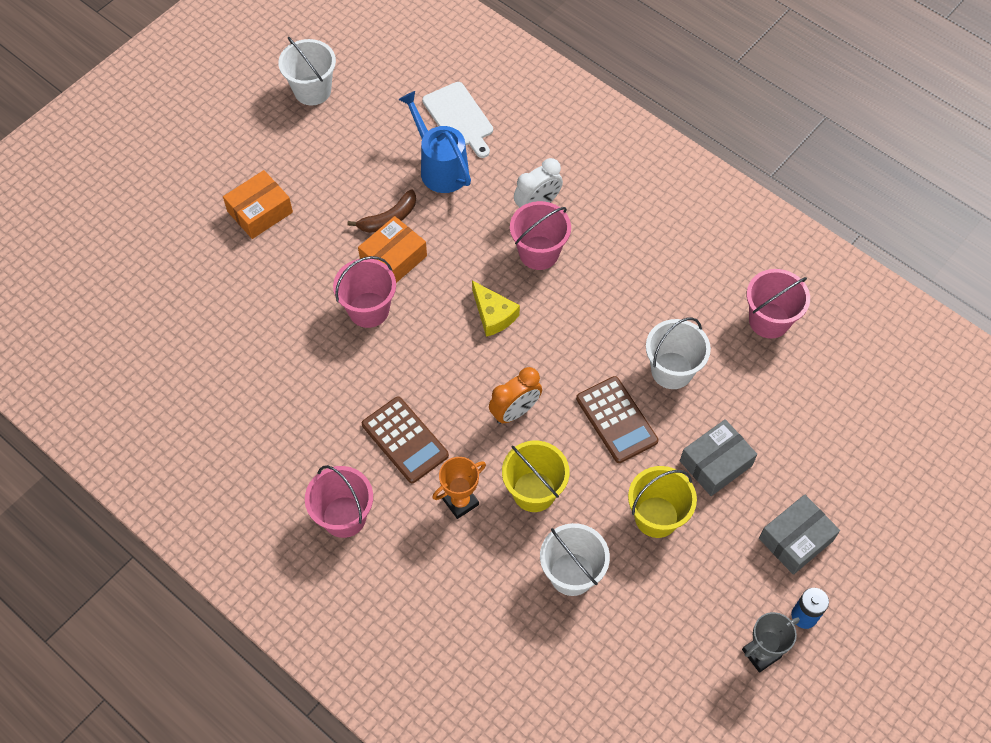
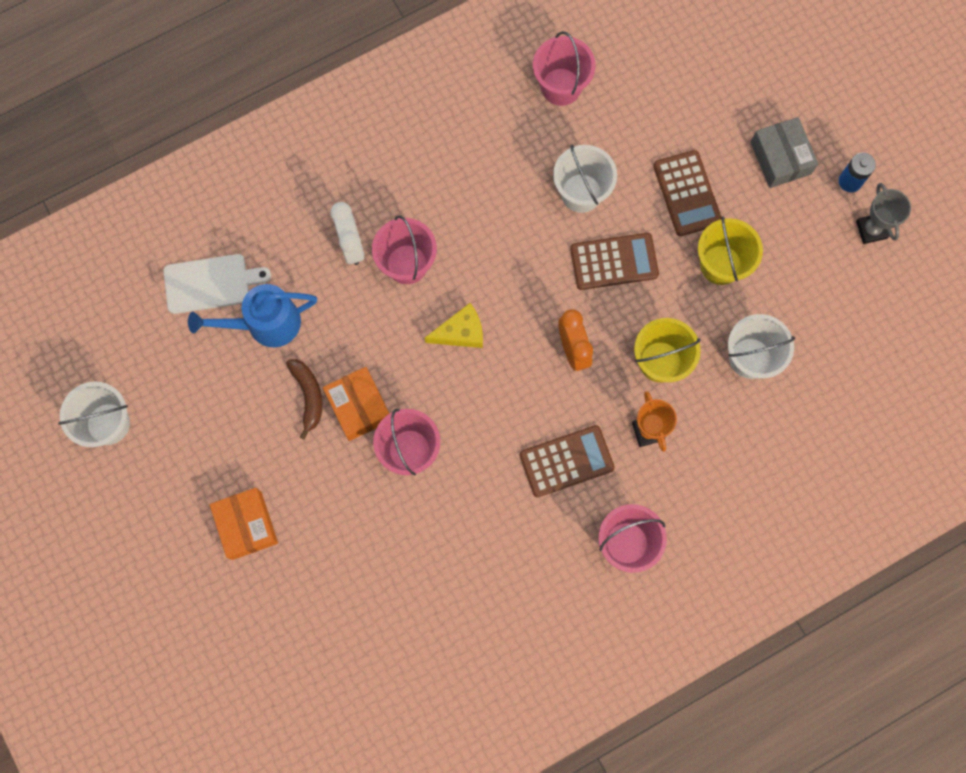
camera: 70 degrees left, 15 degrees up
(715, 463) = (687, 193): grey box -> brown calculator

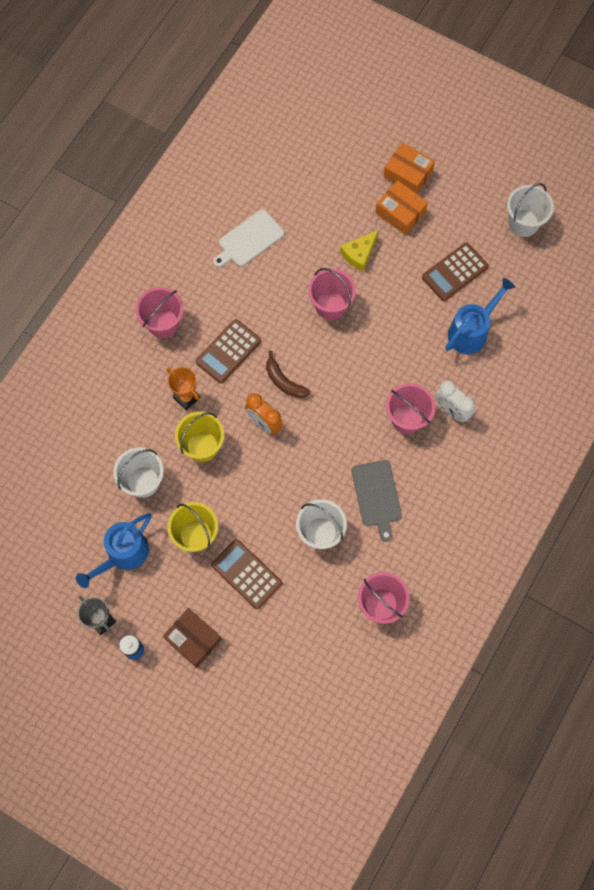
camera: 150 degrees right, 5 degrees down
(211, 283) = (523, 337): white cutting board -> white cutting board (249, 240)
(308, 396) = (414, 303): brown banana -> brown banana (284, 381)
(358, 407) = (379, 314): orange box -> orange box (408, 174)
(461, 332) = (344, 394): yellow cheese -> yellow cheese (359, 254)
(495, 198) = (377, 496): none -> grey cutting board
(614, 262) = (270, 497): brown calculator -> brown calculator (455, 272)
(780, 158) = (193, 639): grey box -> brown box
(813, 287) = (123, 555): none -> blue watering can

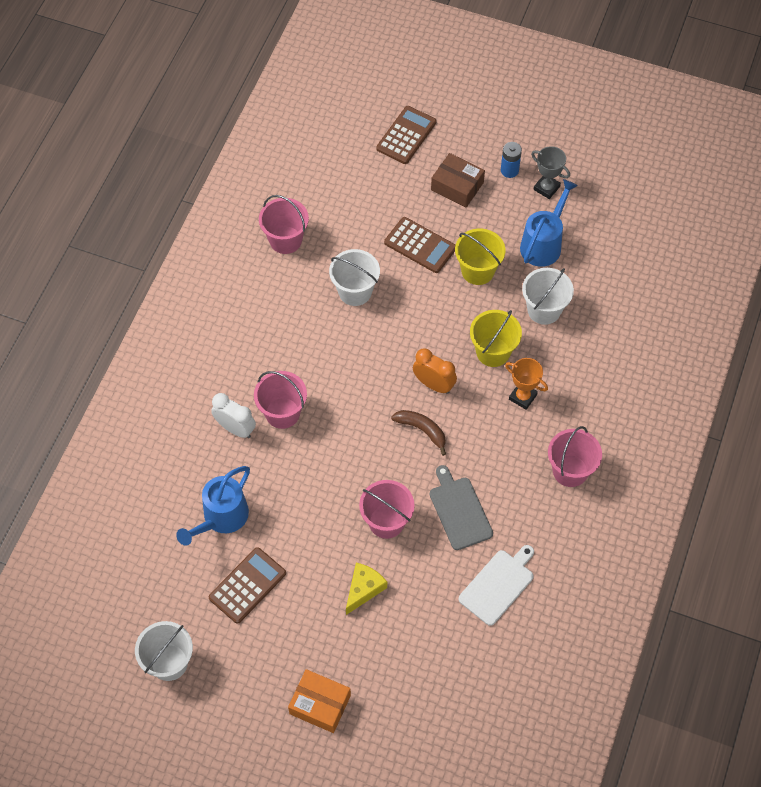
camera: 170 degrees right, 10 degrees down
(228, 351) = (490, 452): brown calculator -> brown calculator (406, 135)
(377, 496) = (303, 333): grey cutting board -> grey cutting board (459, 510)
(400, 212) = (322, 651): orange box -> none

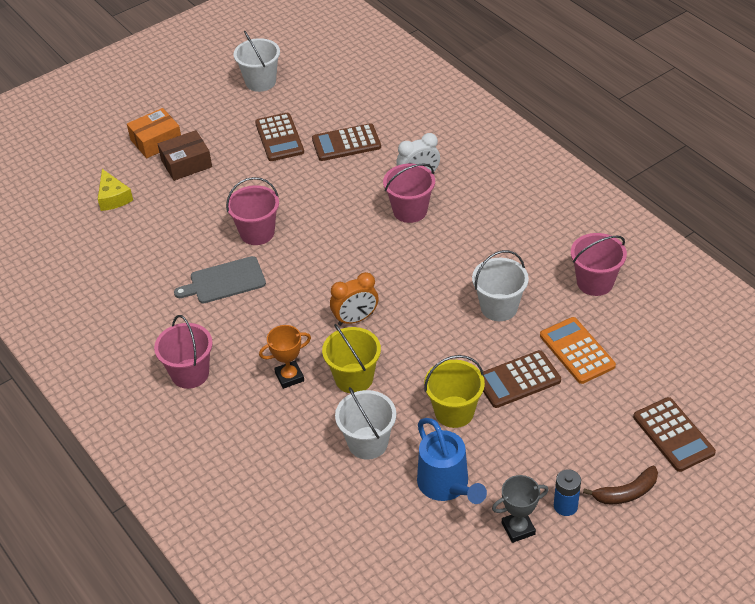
camera: 125 degrees right, 15 degrees down
(221, 518) = (346, 143): blue watering can -> brown calculator
(364, 589) = (216, 197): yellow cheese -> yellow cheese (113, 197)
(366, 221) = (577, 351): none -> orange calculator
(422, 430) = (318, 291): brown banana -> brown banana (626, 492)
(457, 186) = (574, 447): brown box -> brown box (186, 163)
(459, 510) = (224, 281): grey cutting board -> grey cutting board turned 150 degrees clockwise
(498, 585) = (141, 275): white cutting board -> none

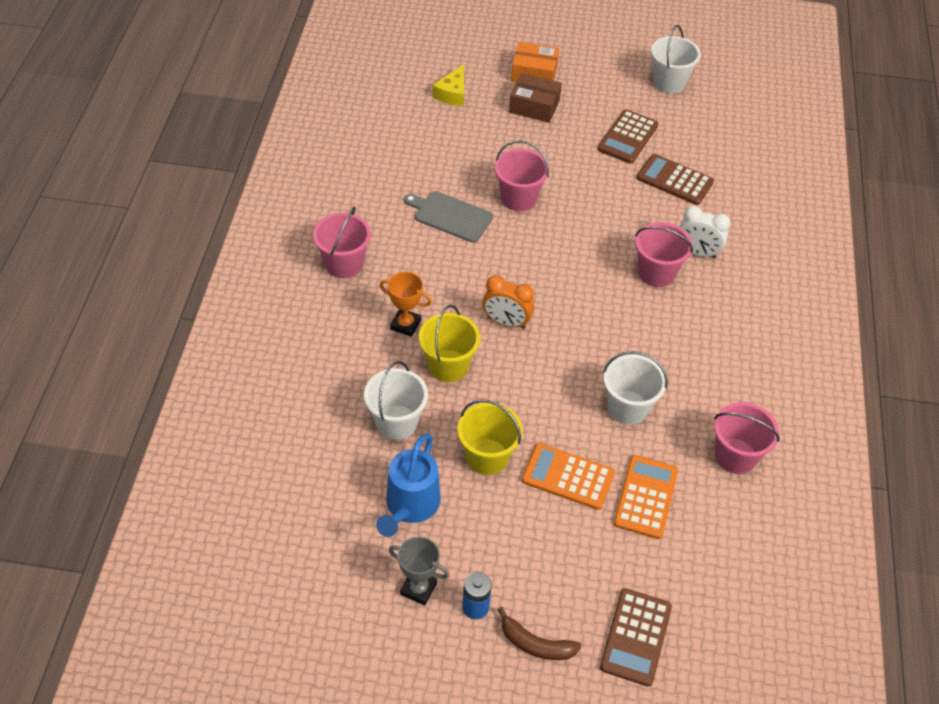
camera: 40 degrees right, 5 degrees up
(518, 380) = (568, 477): brown calculator -> orange calculator

